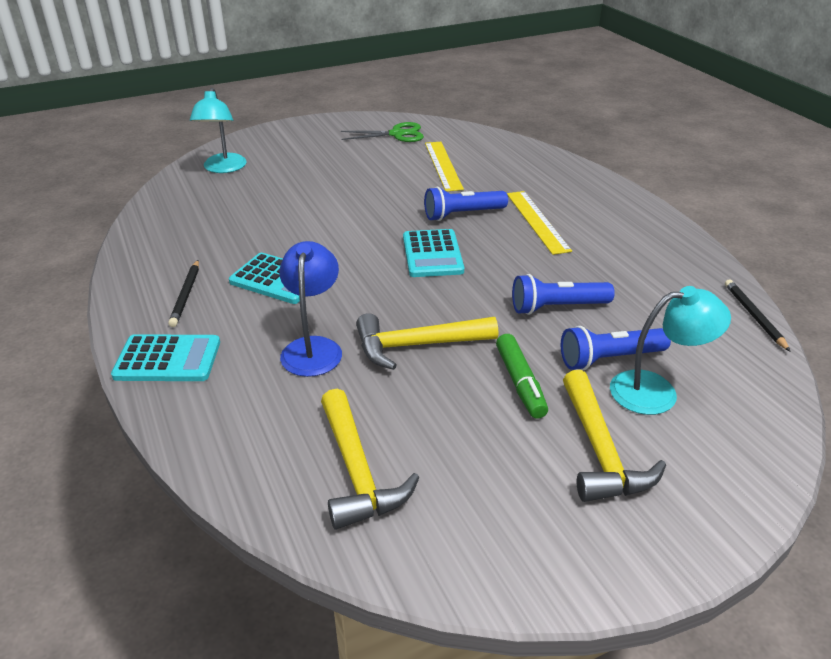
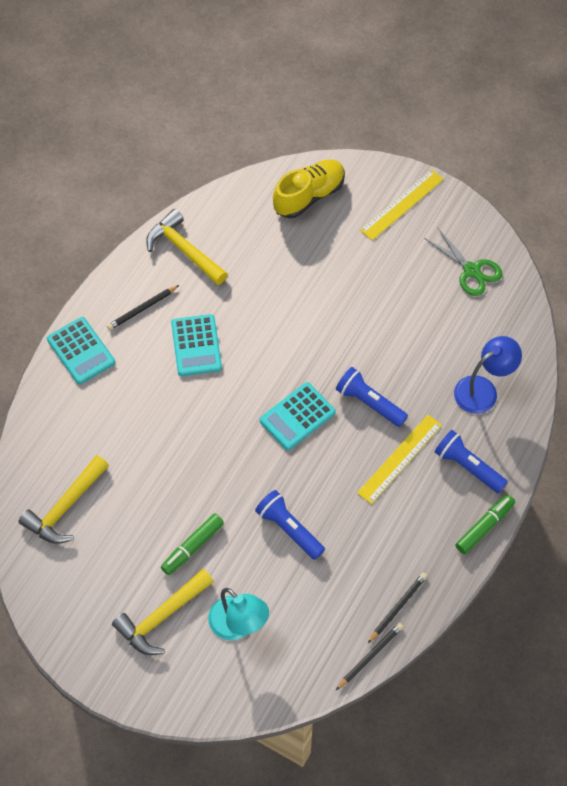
camera: 55 degrees right, 25 degrees up
(223, 168) = (309, 196): turquoise lamp -> yellow shoe
(313, 348) = (144, 417): blue lamp -> blue lamp (483, 390)
(416, 345) = (187, 470): yellow hammer -> yellow hammer (184, 250)
(443, 165) = (441, 341): yellow ruler -> yellow ruler (402, 205)
(609, 359) = (253, 585): blue flashlight -> blue flashlight (468, 466)
(646, 208) = (484, 527): none -> green marker
(703, 279) = (397, 607): none -> black pencil

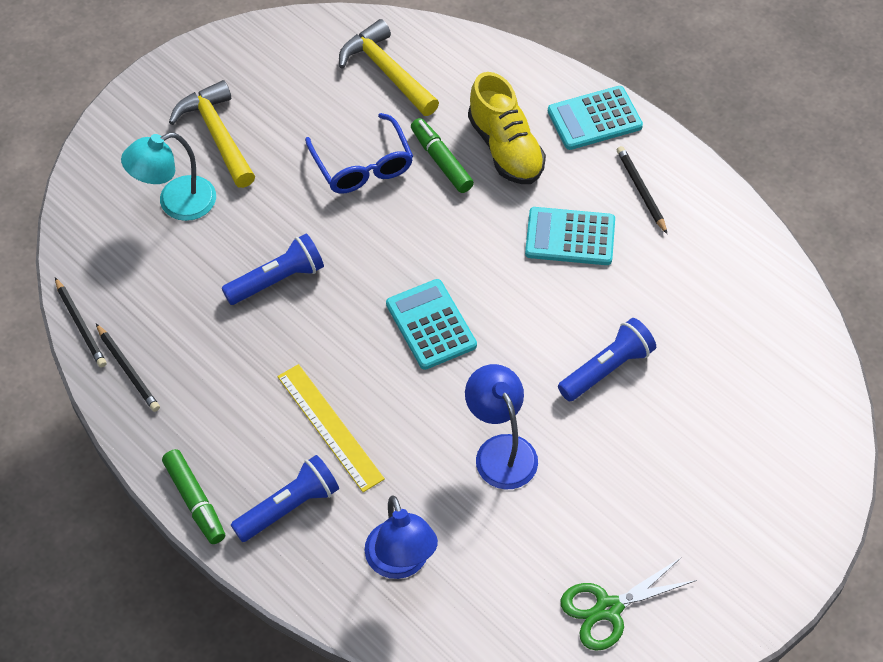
camera: 105 degrees right, 5 degrees down
(166, 499) = (362, 165): none -> blue glasses
(184, 250) = (725, 253): yellow hammer -> none
(192, 547) = (291, 179): green marker -> green marker (441, 161)
(309, 196) = (789, 423): yellow shoe -> yellow shoe (505, 148)
(369, 402) = (425, 413): blue flashlight -> blue flashlight (607, 369)
(382, 351) = (500, 450): none -> blue lamp
(402, 205) = (750, 545): yellow ruler -> none

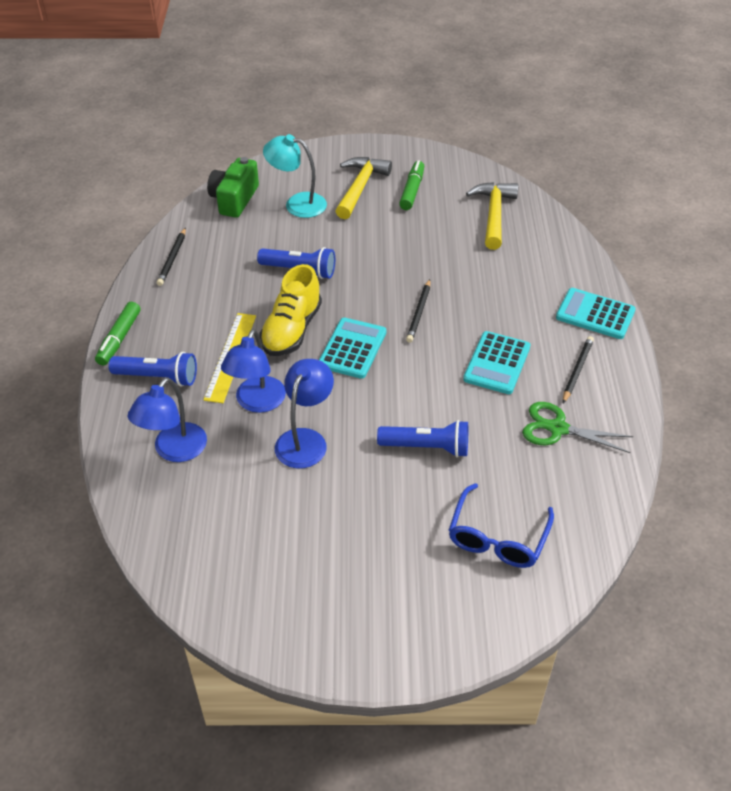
camera: 45 degrees right, 10 degrees down
(80, 325) = (179, 225): black pencil -> black pencil (419, 313)
(101, 248) = (234, 199): none -> green camera
(362, 165) = (419, 249): blue glasses -> blue glasses (497, 537)
(414, 452) = (257, 402): none -> blue lamp
(441, 161) = (468, 275): green marker -> green marker (412, 190)
(505, 148) = (516, 293): yellow shoe -> yellow shoe (291, 330)
(570, 237) = (496, 363): turquoise calculator -> turquoise calculator turned 120 degrees counterclockwise
(608, 609) = (251, 575): green scissors -> green scissors (557, 428)

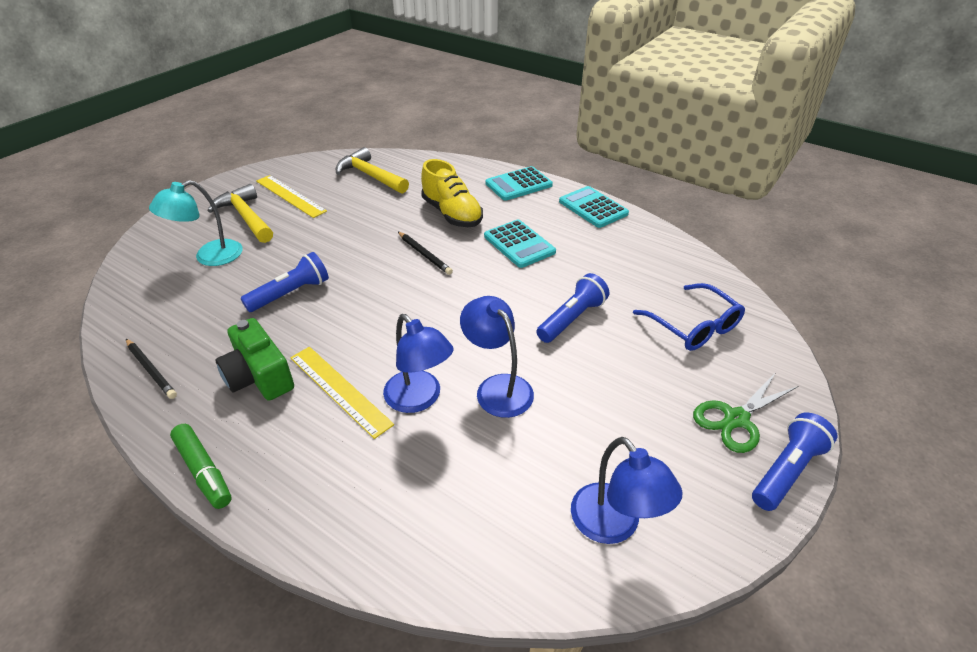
camera: 55 degrees left, 5 degrees down
(158, 377) = (301, 462): blue flashlight -> blue flashlight (787, 470)
(174, 451) = (419, 498): blue lamp -> blue lamp (614, 525)
(234, 199) = (141, 290): green camera -> green camera (259, 376)
(291, 330) = (356, 332): yellow shoe -> yellow shoe (452, 214)
(352, 348) = (421, 307): turquoise calculator -> turquoise calculator (593, 208)
(412, 190) = (290, 196): green marker -> yellow ruler
(557, 428) = (609, 249): green scissors -> green scissors (736, 419)
(577, 370) = (562, 215): black pencil -> none

